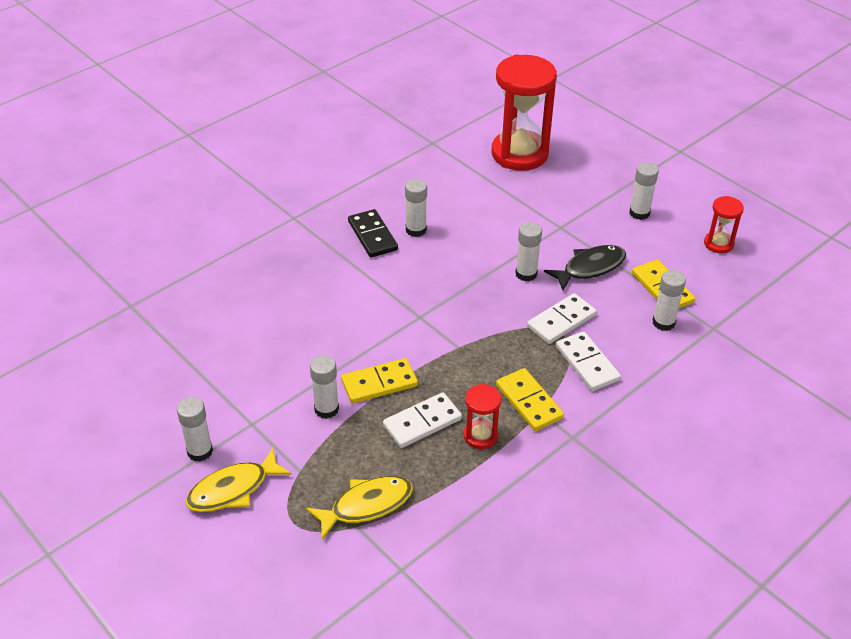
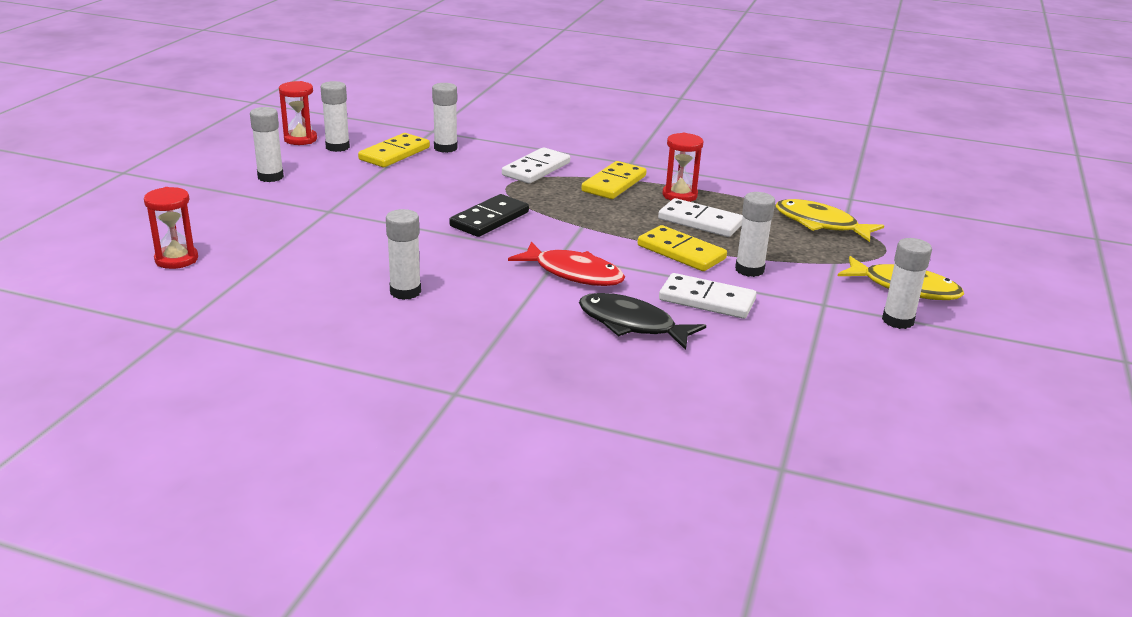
camera: 120 degrees left, 15 degrees down
(372, 236) = (443, 318): black domino -> black domino (489, 219)
(387, 312) = (574, 273): none -> red fish
(519, 154) = (176, 259): red hourglass -> red hourglass, size x0.47
(526, 274) = (431, 214): white glue stick -> white glue stick (337, 147)
(561, 321) = (490, 187): white domino -> white domino (707, 300)
(590, 268) = (391, 186): black fish -> black fish (632, 324)

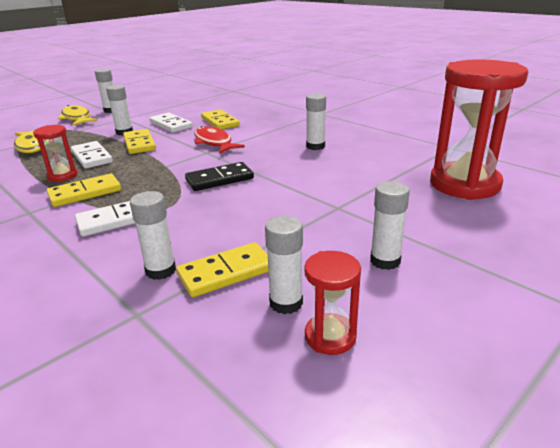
camera: 150 degrees left, 0 degrees up
(176, 259) = (464, 184): red hourglass -> red hourglass, size x2.13
(632, 324) = (220, 122): black fish -> yellow domino

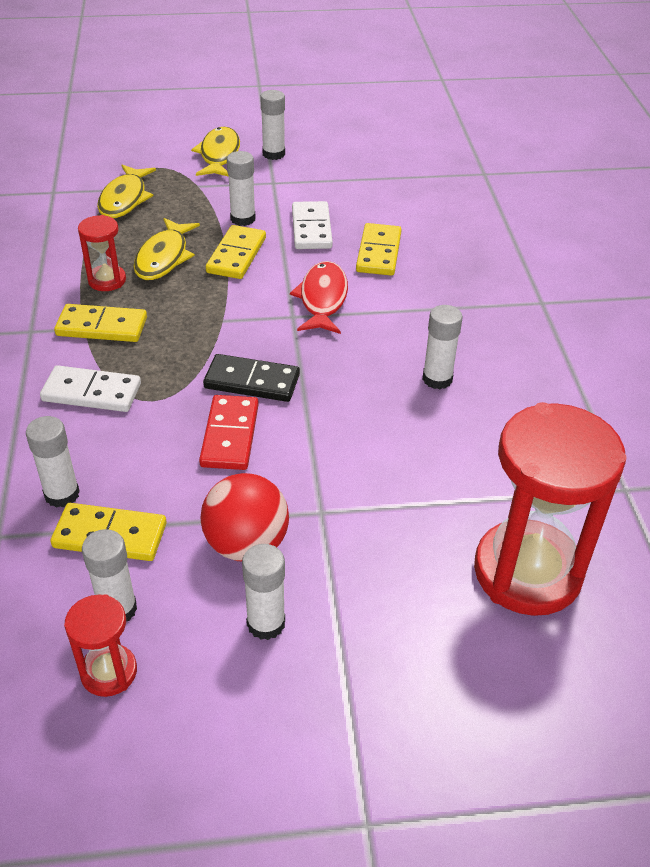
camera: 35 degrees right, 15 degrees up
(92, 157) = (164, 257): white domino -> yellow fish
(238, 202) = (229, 435): none -> red domino
(319, 236) = (246, 544): none -> red ball

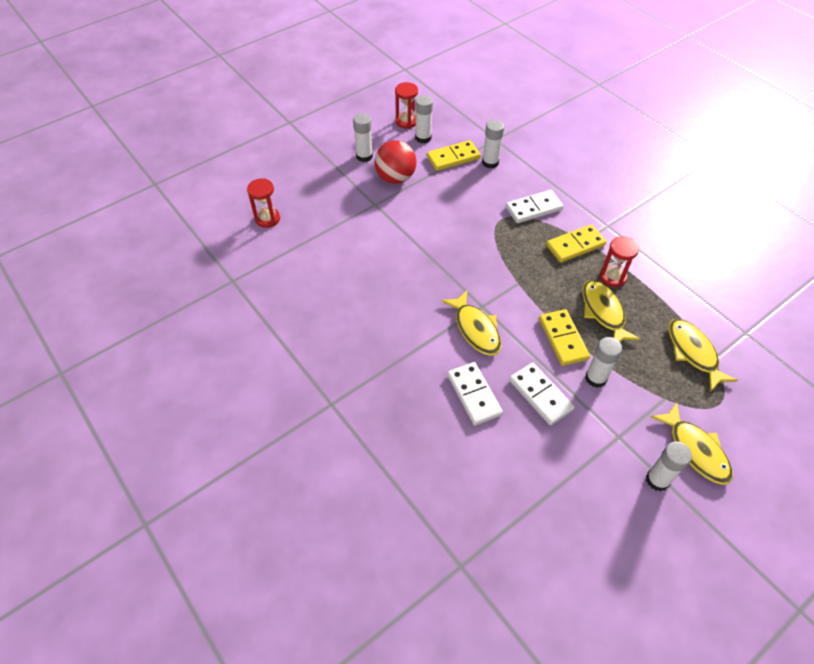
camera: 150 degrees right, 10 degrees up
(229, 435) = (446, 218): red domino -> none
(252, 381) = (463, 251): black domino -> none
(322, 299) = (475, 329): red fish -> yellow fish
(379, 252) = (473, 395): yellow domino -> white domino
(437, 379) = (365, 302): white glue stick -> none
(527, 572) = (267, 219): red hourglass -> red hourglass, size x0.47

